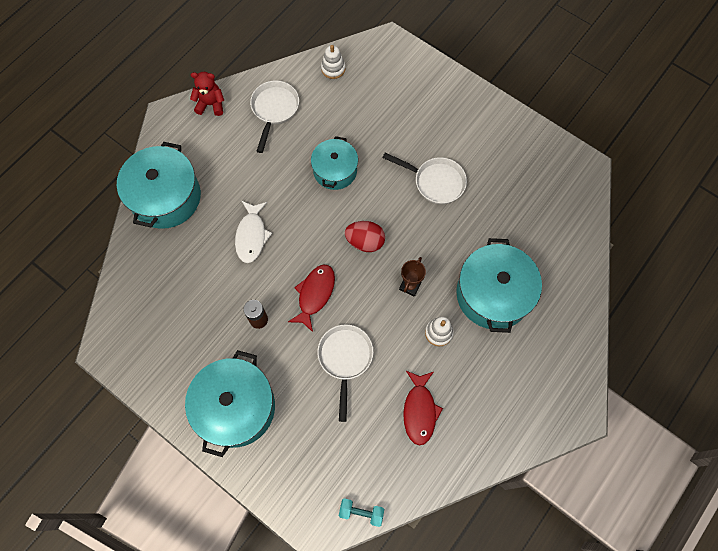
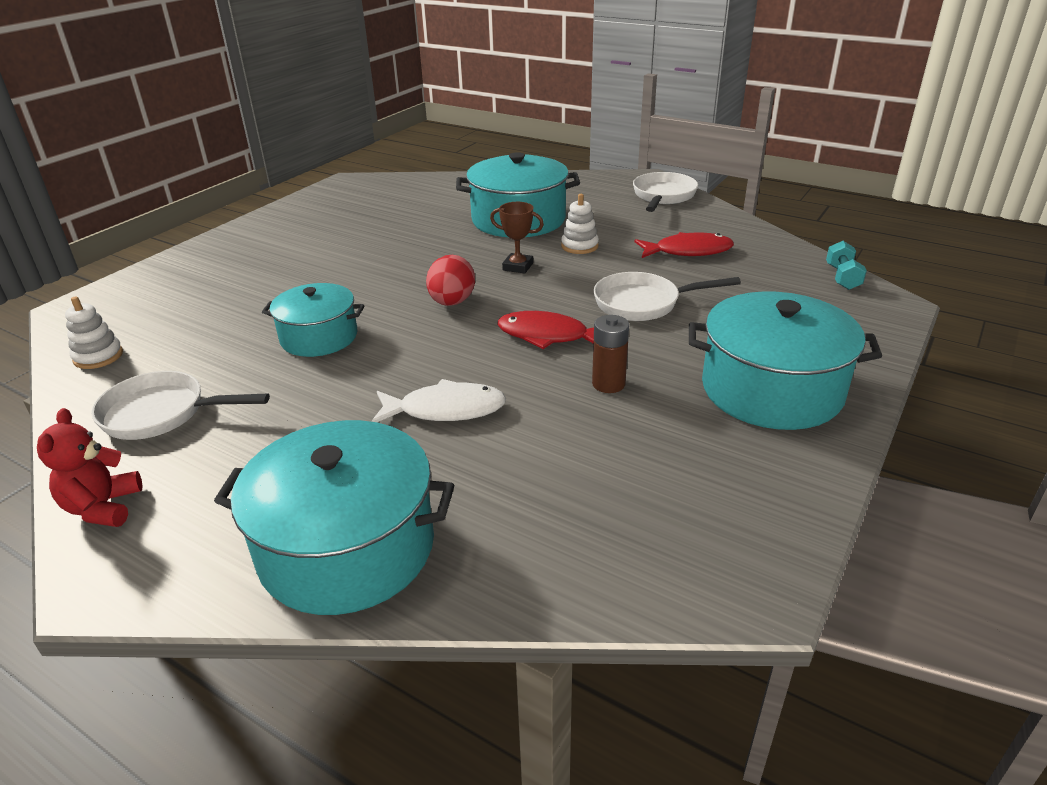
camera: 95 degrees left, 35 degrees down
(435, 182) = (354, 259): white pan -> white pan (663, 196)

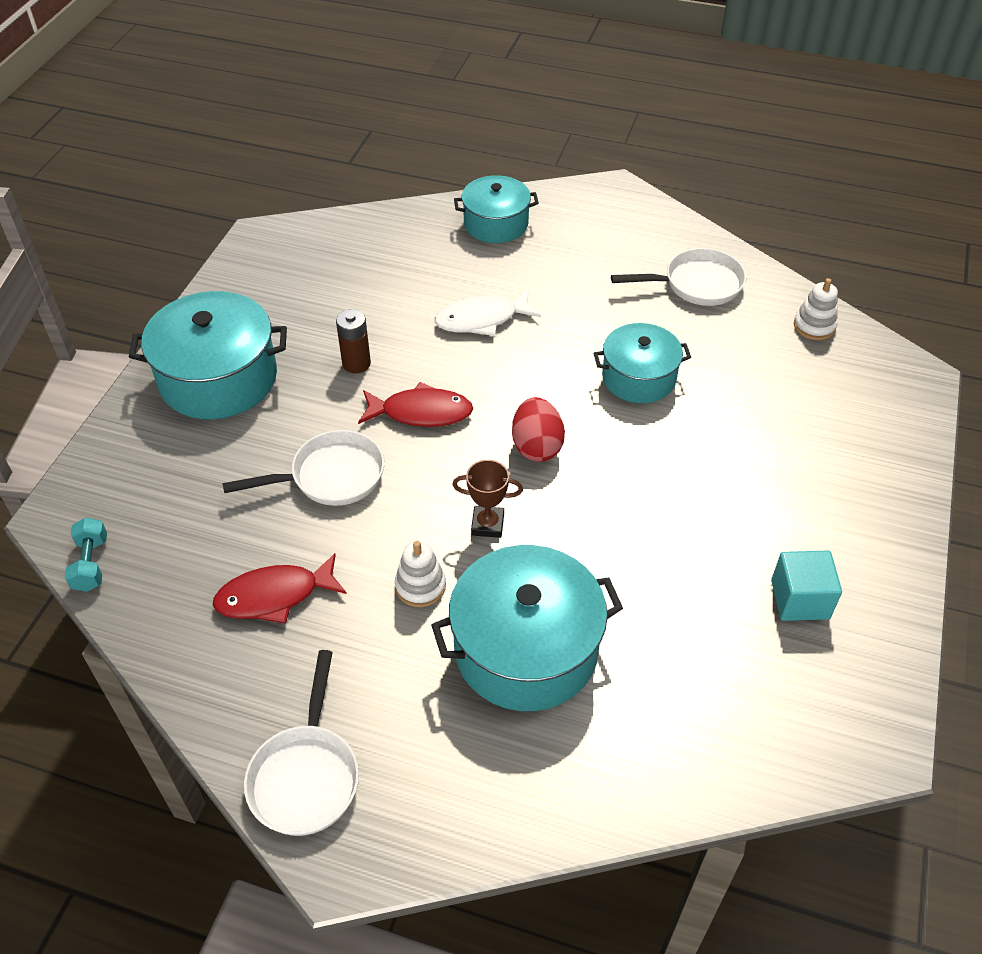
camera: 165 degrees right, 15 degrees up
(103, 507) = (661, 222): red teddy bear -> none
(330, 221) = (800, 599): none -> turquoise cube
(347, 547) = (496, 224): turquoise pot -> turquoise pot, size x0.63

